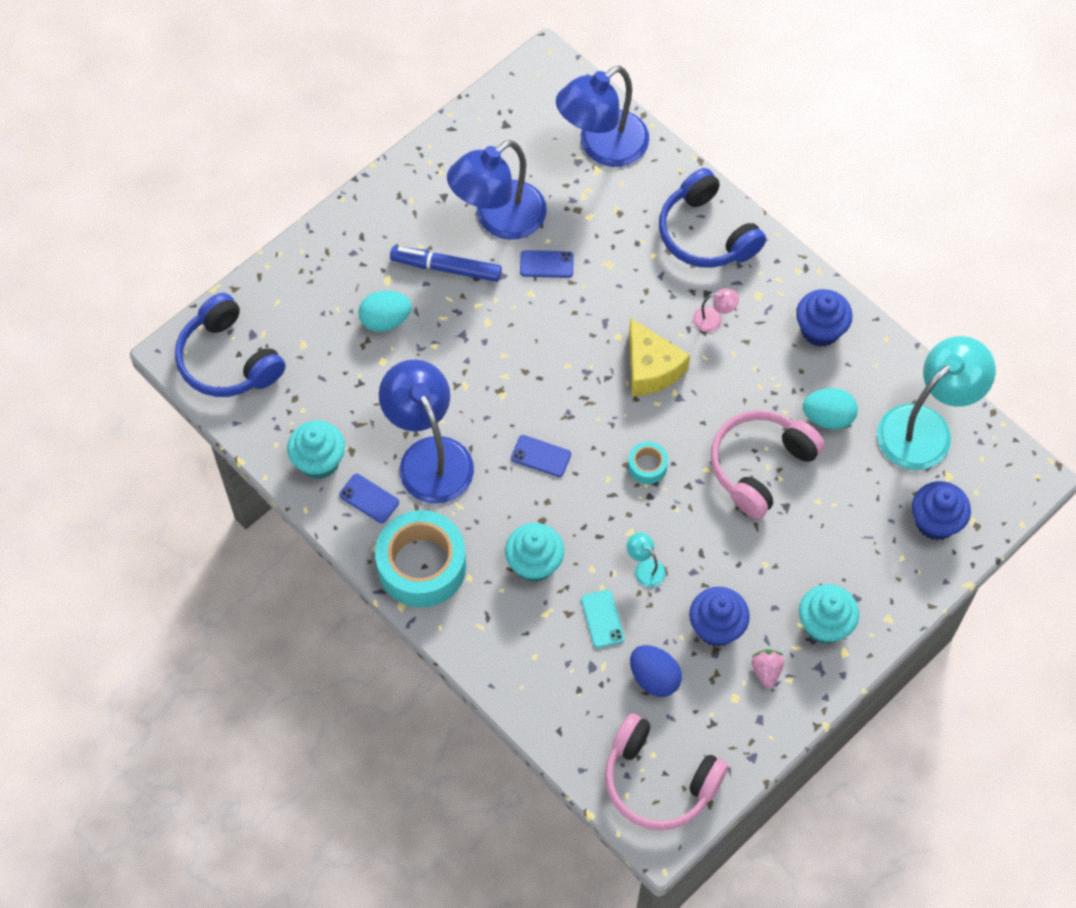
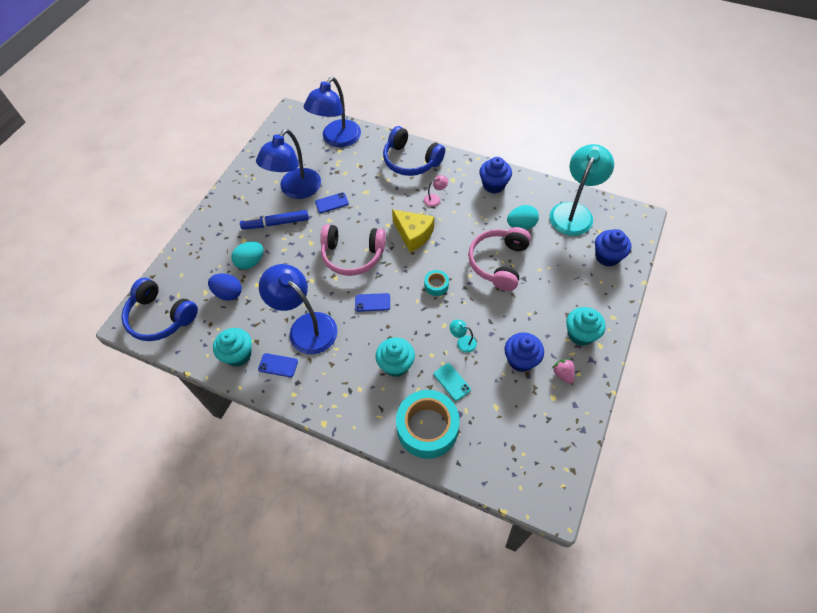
camera: 20 degrees left, 5 degrees down
(422, 565) = (327, 393): turquoise tape -> turquoise tape (427, 428)
(654, 678) = (500, 405): blue egg -> blue egg (228, 293)
(658, 781) = (535, 470): pink headphones -> pink headphones (352, 255)

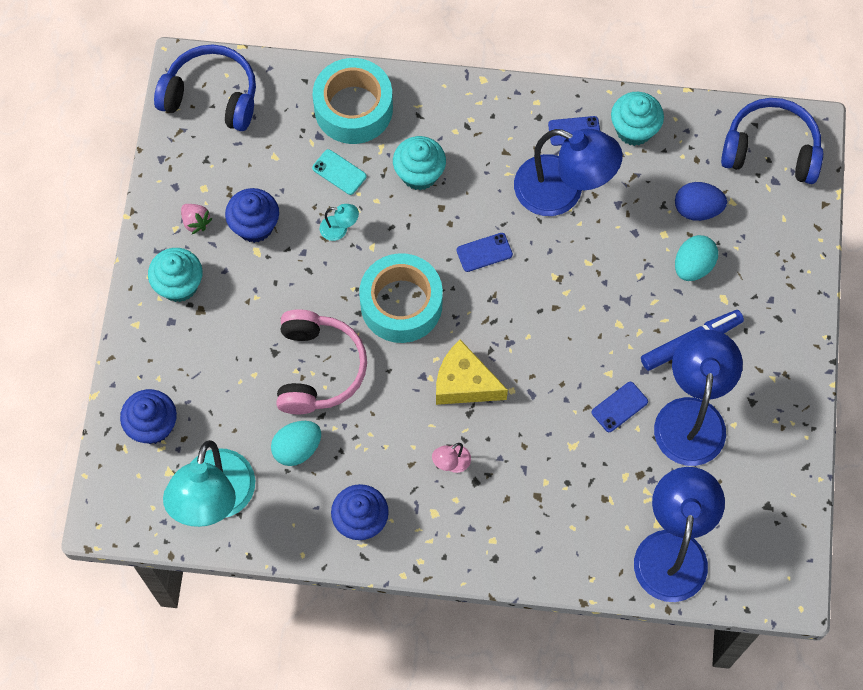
camera: 160 degrees right, 10 degrees up
(352, 255) = (544, 319): pink headphones -> none
(411, 161) = (520, 535): blue headphones -> blue headphones (212, 96)
(436, 285) = (401, 304): turquoise tape -> turquoise tape, size x2.21

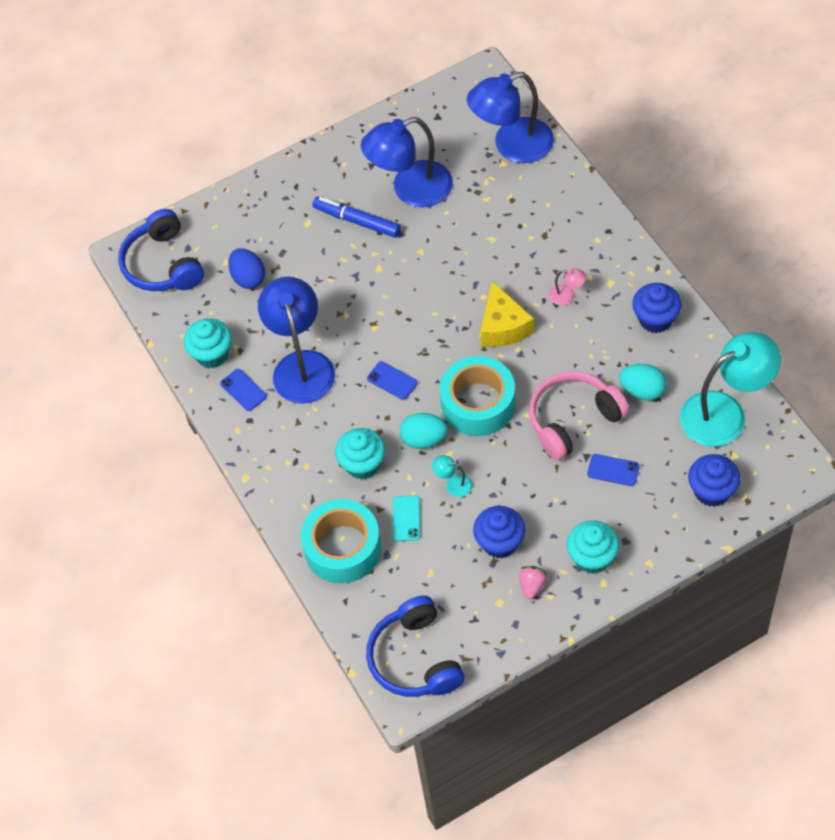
camera: 120 degrees left, 10 degrees down
(339, 229) = (453, 484): turquoise lamp -> turquoise lamp turned 45 degrees counterclockwise
(619, 407) = (440, 231): blue phone -> blue phone (613, 470)
(693, 266) = (296, 254): turquoise egg -> turquoise egg (424, 439)

